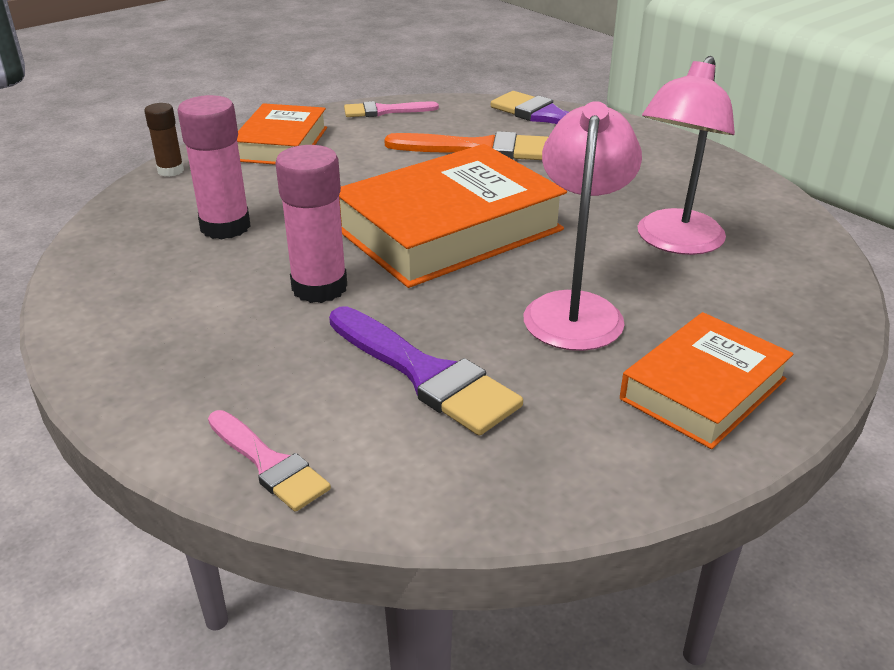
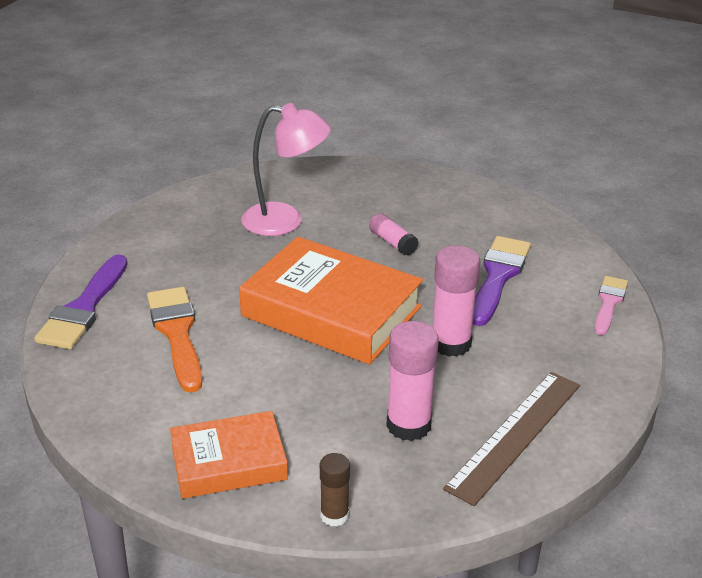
camera: 115 degrees left, 0 degrees up
(137, 280) = (515, 435): none -> brown ruler
(384, 111) = (106, 420): pink brush -> none
(575, 309) = (392, 242): pink lamp -> pink glue stick
(703, 389) = (433, 196): orange book -> none

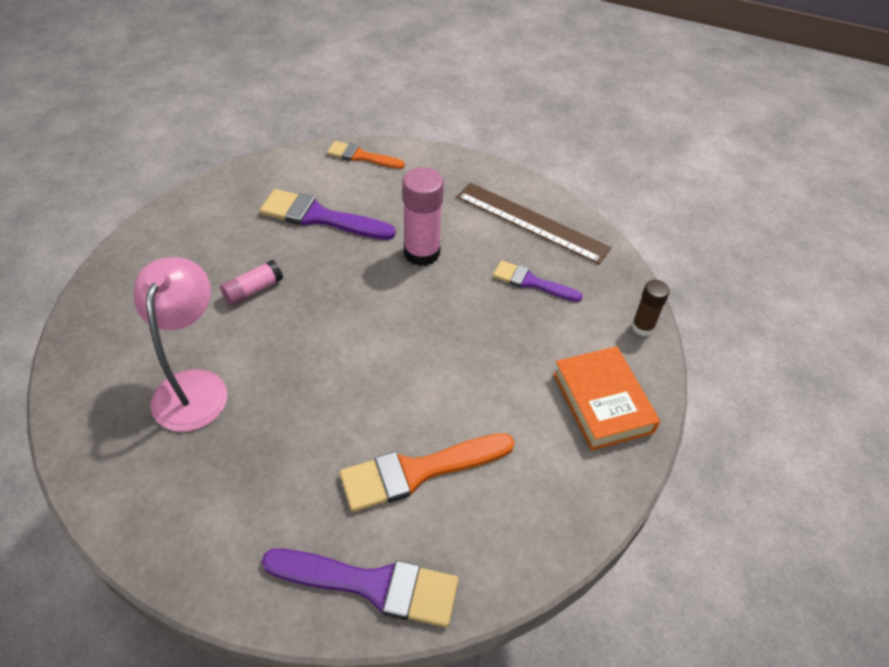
camera: 95 degrees left, 15 degrees up
(331, 311) = (375, 337): orange book -> none
(408, 425) = (531, 282): pink glue stick -> purple brush
(609, 303) = (361, 156): pink brush -> orange brush

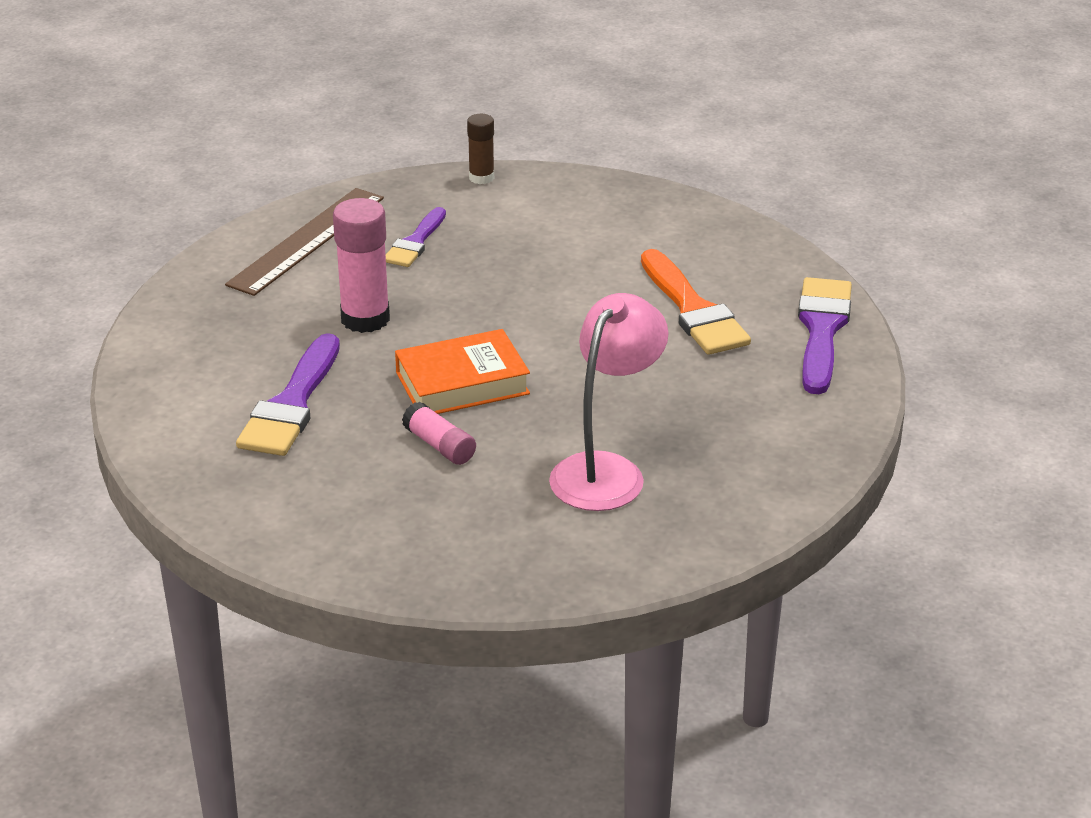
camera: 90 degrees left, 15 degrees down
(194, 386) = (606, 471): pink lamp -> pink lamp turned 120 degrees clockwise
(361, 156) = (152, 378): orange brush -> none
(602, 402) = (588, 205): orange book -> orange book (462, 383)

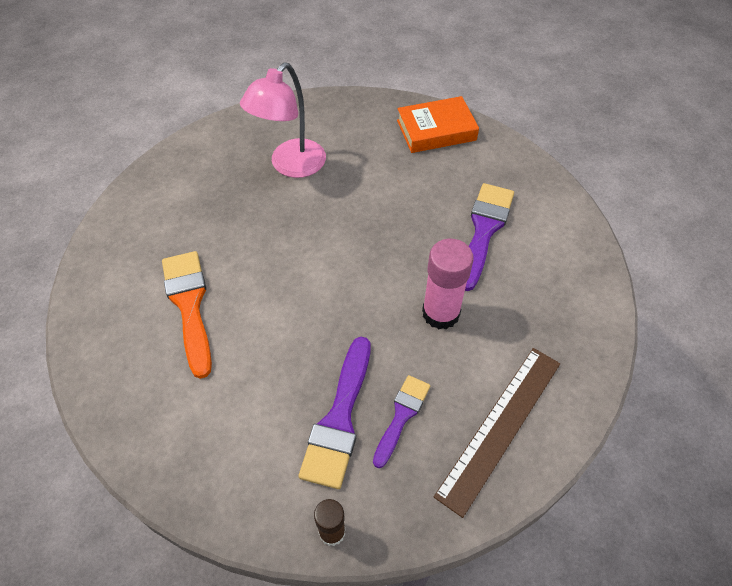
camera: 175 degrees left, 20 degrees up
(439, 446) = (388, 190): pink glue stick -> none
(462, 383) = (370, 241): orange book -> orange book (436, 130)
(822, 330) = (105, 276): purple brush -> purple brush (339, 419)

